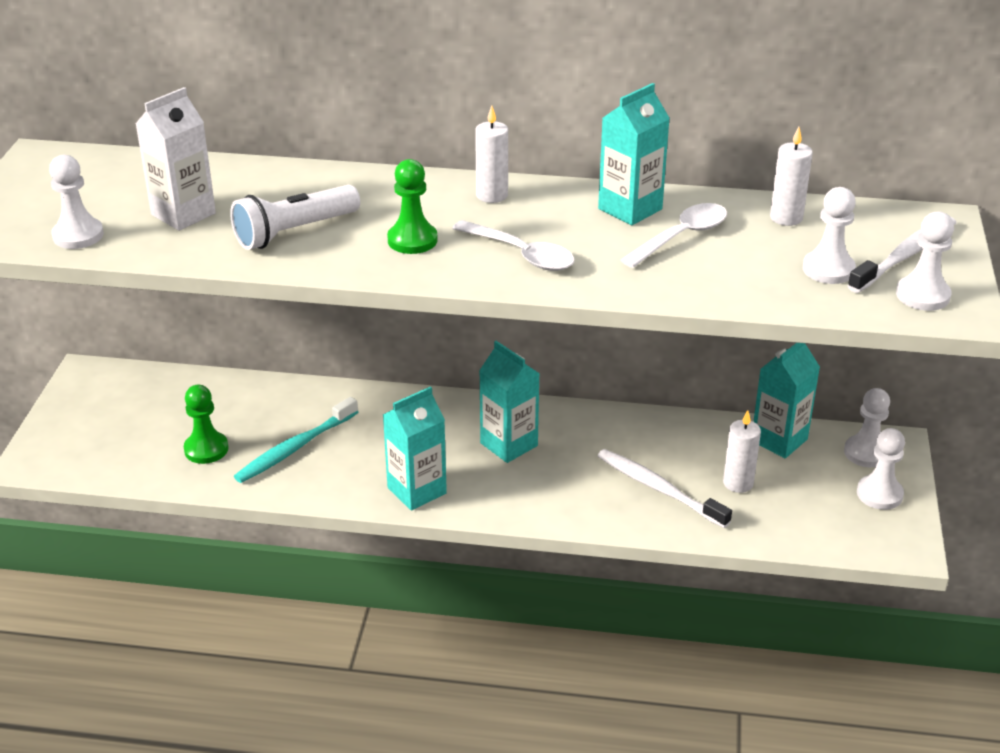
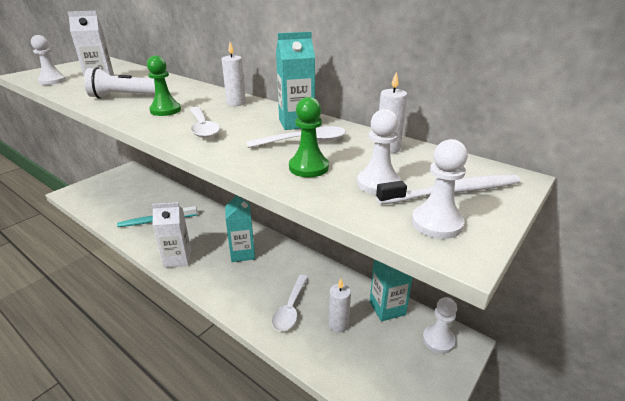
camera: 30 degrees right, 5 degrees down
(206, 449) = (126, 209): green pawn -> green pawn (308, 167)
(417, 490) = (178, 259): turquoise carton -> white carton
(659, 489) = (290, 308): white toothbrush -> white spoon
(879, 494) = (426, 374): white pawn -> none

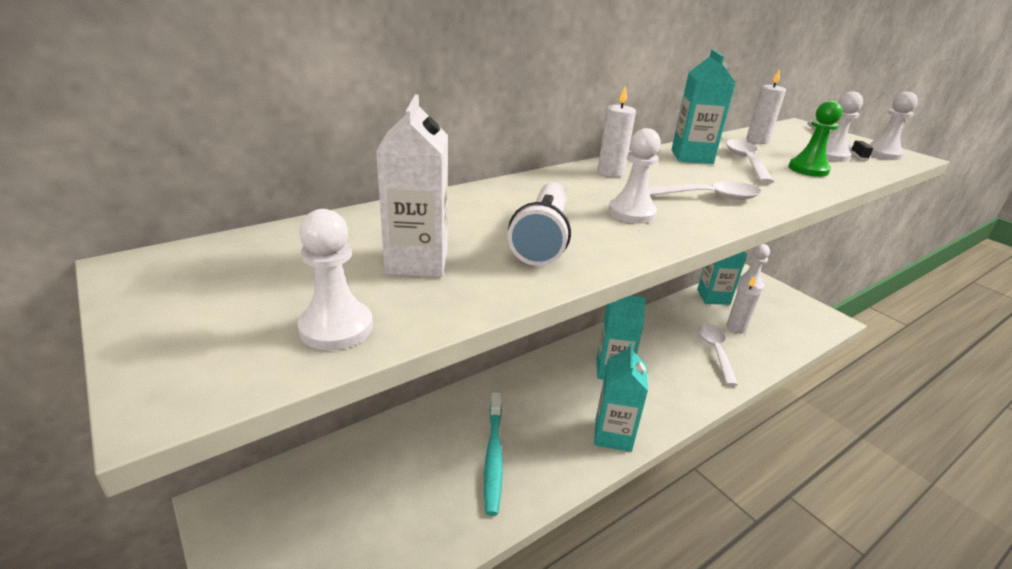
camera: 75 degrees left, 0 degrees up
(165, 110) = (631, 213): green pawn -> white pawn
(178, 259) = (613, 435): white carton -> turquoise carton
(290, 308) = (715, 351): white spoon -> white spoon turned 120 degrees counterclockwise

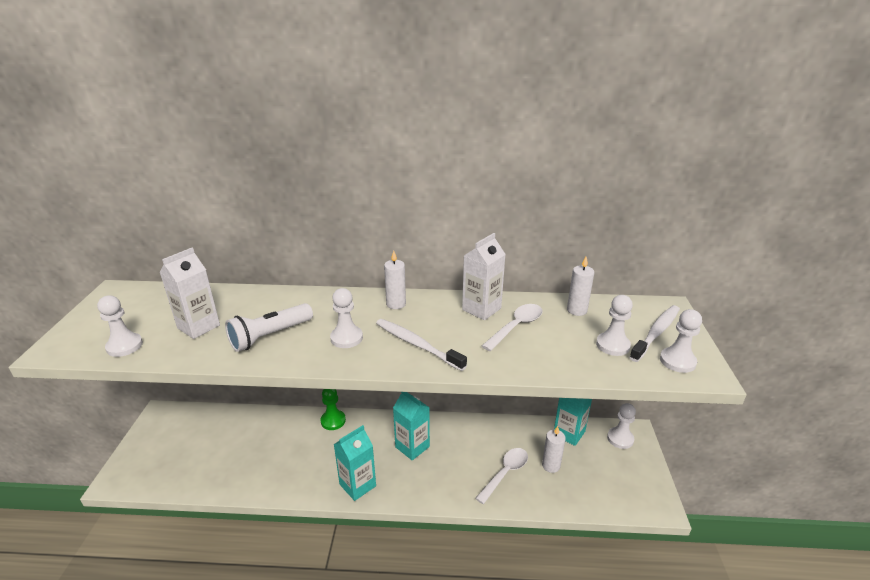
camera: 40 degrees right, 0 degrees up
(493, 456) = (283, 458): turquoise toothbrush -> none
(692, 157) = (481, 309): turquoise carton -> white carton
(706, 197) = (417, 345): white spoon -> white toothbrush
(808, 169) = (555, 350): green pawn -> green pawn (333, 421)

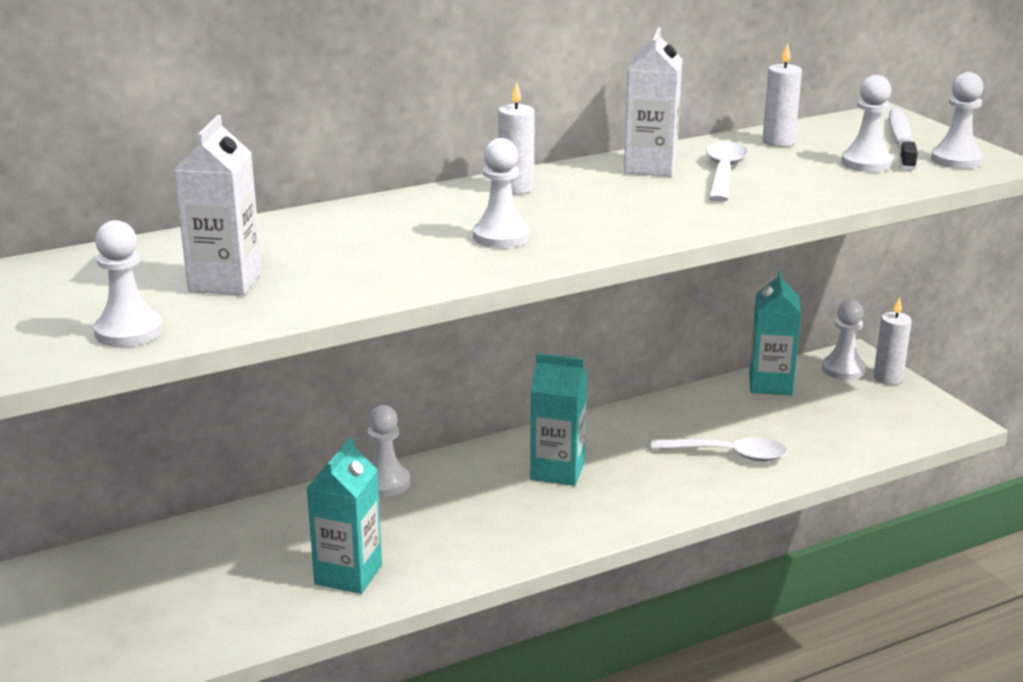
camera: 30 degrees left, 5 degrees down
(270, 336) = (373, 262): white flashlight -> none
(333, 421) = (385, 483): green pawn -> white pawn
(357, 485) = (521, 541): turquoise carton -> turquoise carton (348, 574)
(417, 345) = (616, 219): white toothbrush -> none
(505, 473) = (727, 454): white spoon -> white spoon turned 90 degrees clockwise
(551, 465) = (781, 426): white candle -> white candle (888, 378)

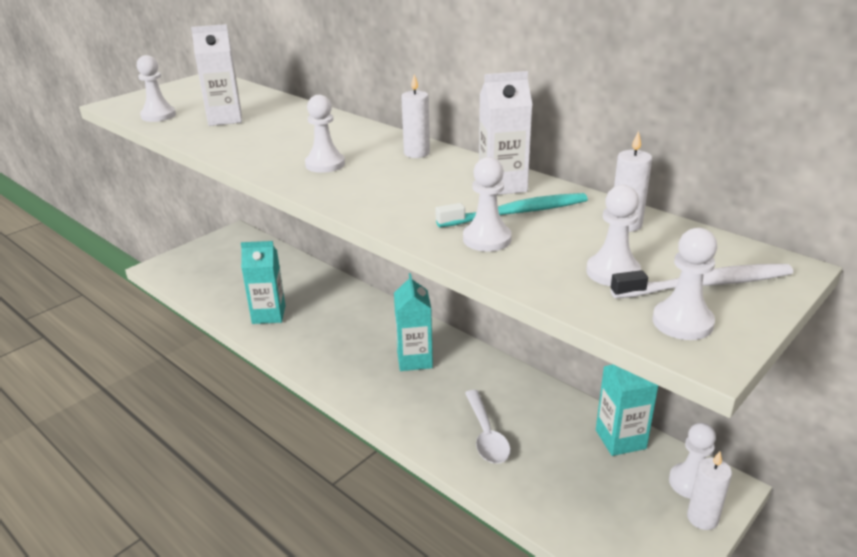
camera: 70 degrees right, 5 degrees up
(385, 483) = (365, 301): white pawn -> white pawn (487, 239)
(723, 173) = (516, 213): white spoon -> turquoise toothbrush

